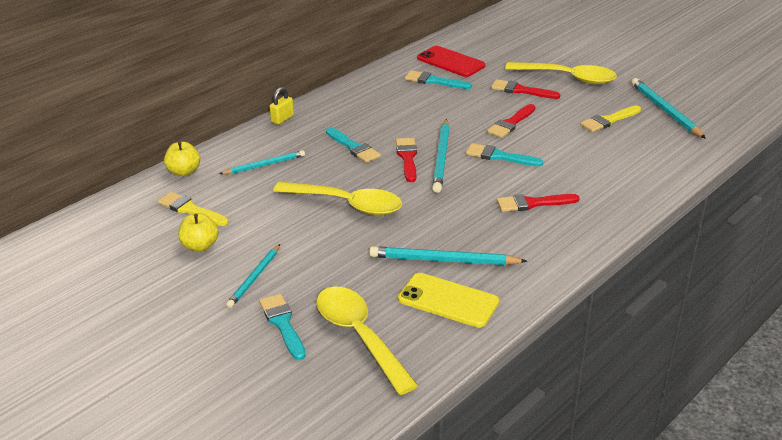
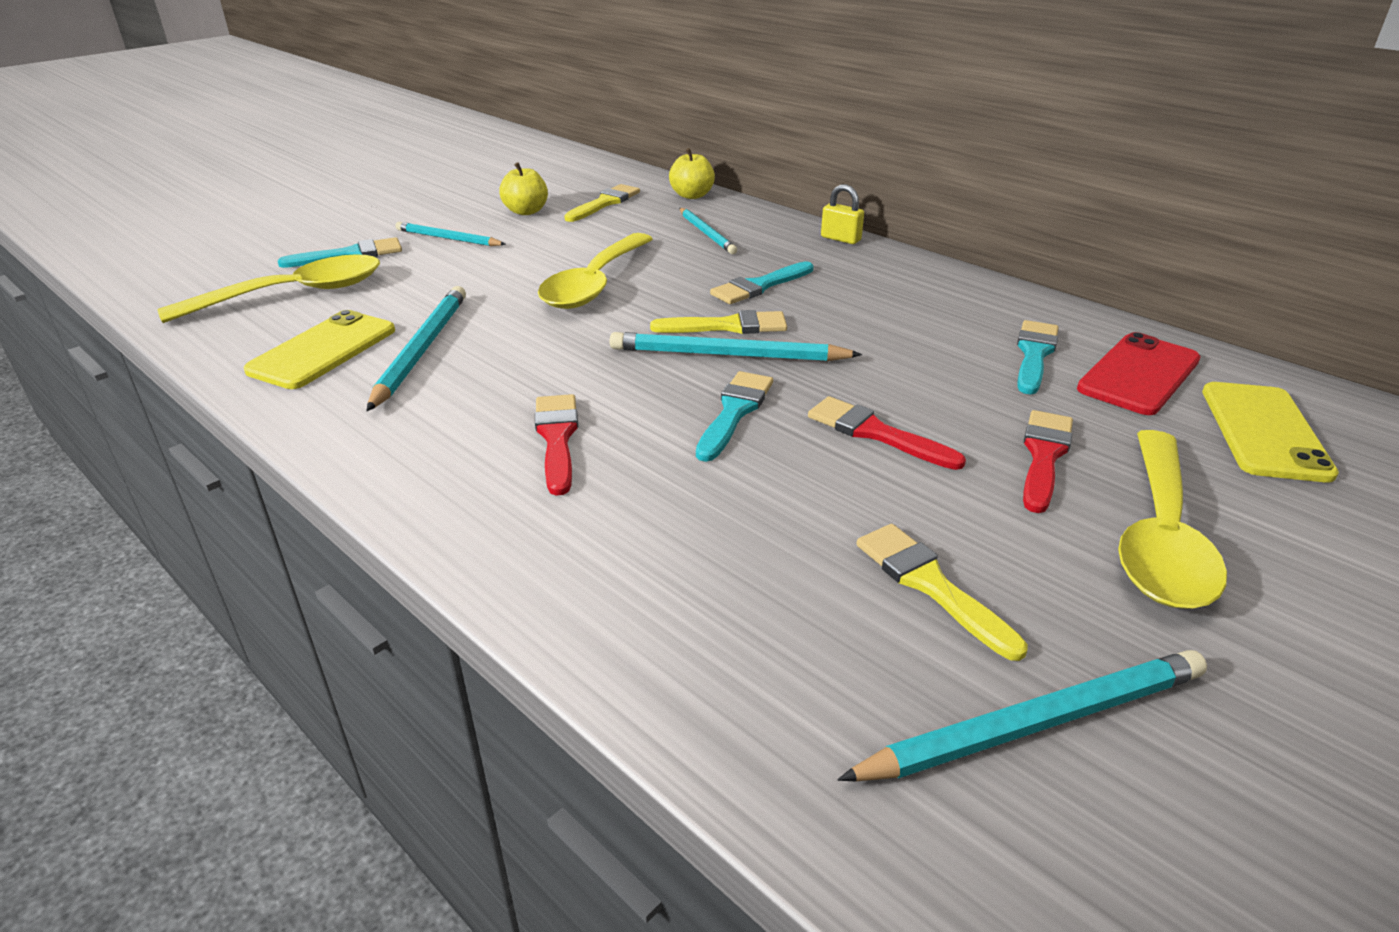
camera: 90 degrees right, 0 degrees up
(407, 158) = (727, 326): red brush -> yellow brush
(493, 48) = (1264, 431): none -> yellow phone

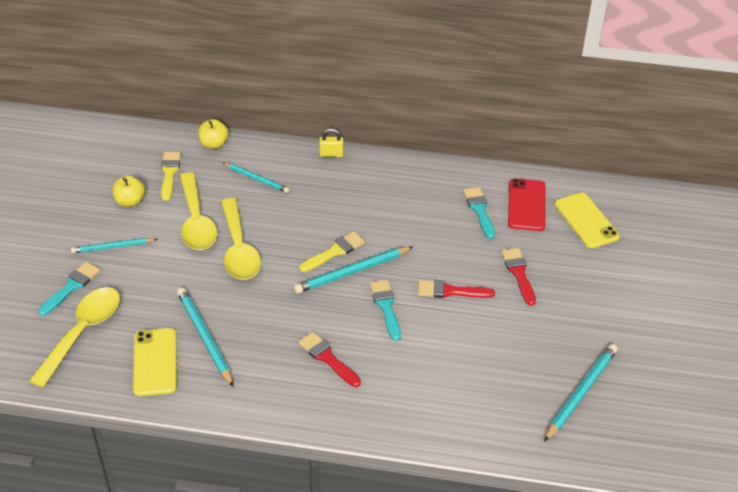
camera: 35 degrees left, 10 degrees up
(760, 286) = (324, 213): turquoise brush -> none
(931, 585) = (520, 357): yellow brush -> none
(1160, 537) = (577, 296): yellow spoon -> yellow spoon (196, 221)

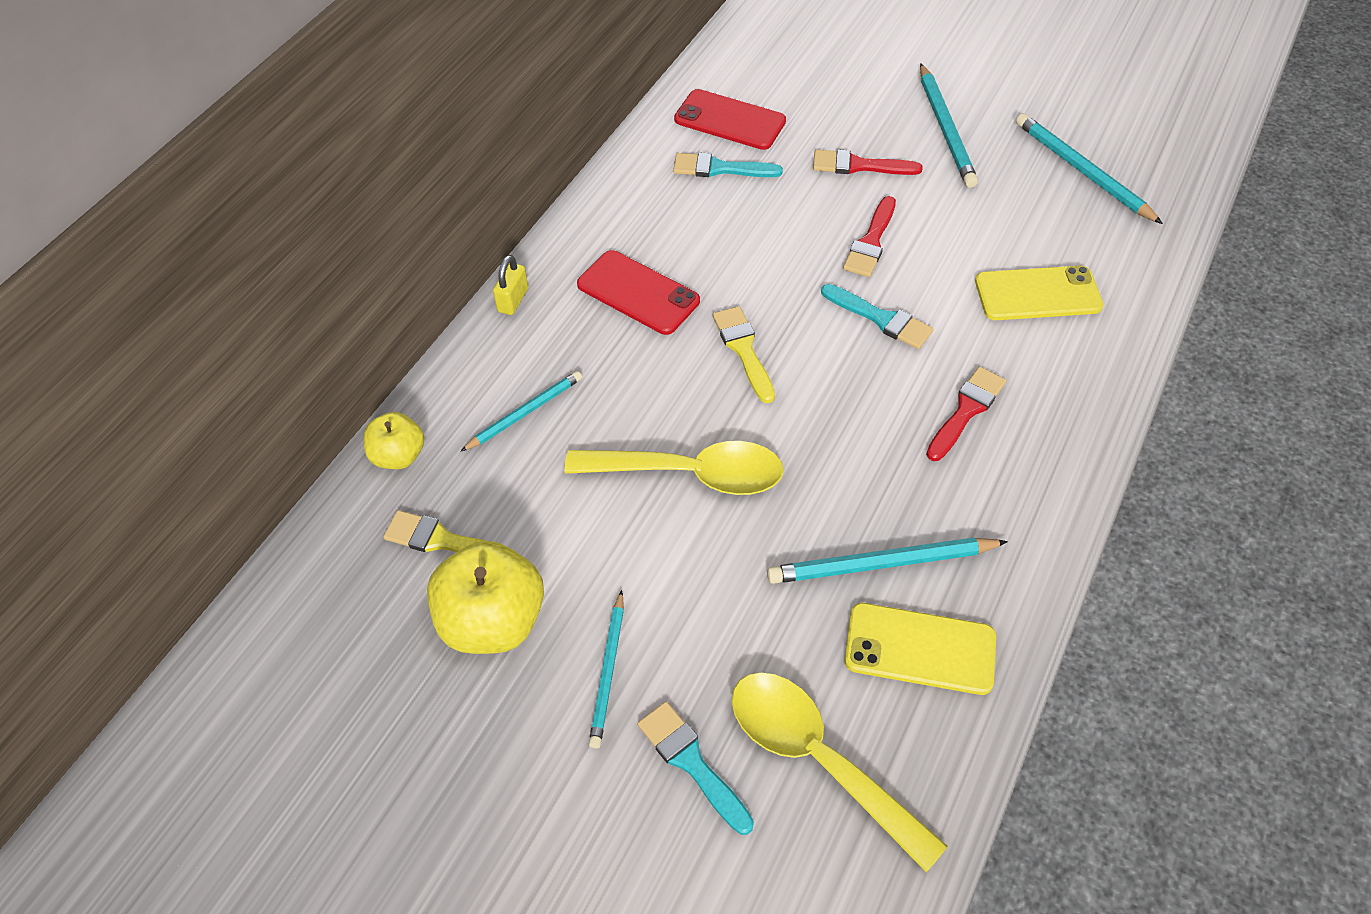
camera: 70 degrees left, 10 degrees up
(130, 201) = (492, 621): yellow apple -> yellow apple, size x1.74
(196, 221) = (594, 523): yellow spoon -> none
(328, 358) = (966, 411): red brush -> red brush turned 150 degrees clockwise
(352, 272) = (795, 339): turquoise pencil -> turquoise pencil (945, 129)
(359, 199) = (638, 293): none -> red phone
(386, 307) = (880, 318): turquoise brush -> turquoise brush turned 150 degrees counterclockwise
(586, 220) = (783, 76): yellow phone -> yellow phone (1037, 294)

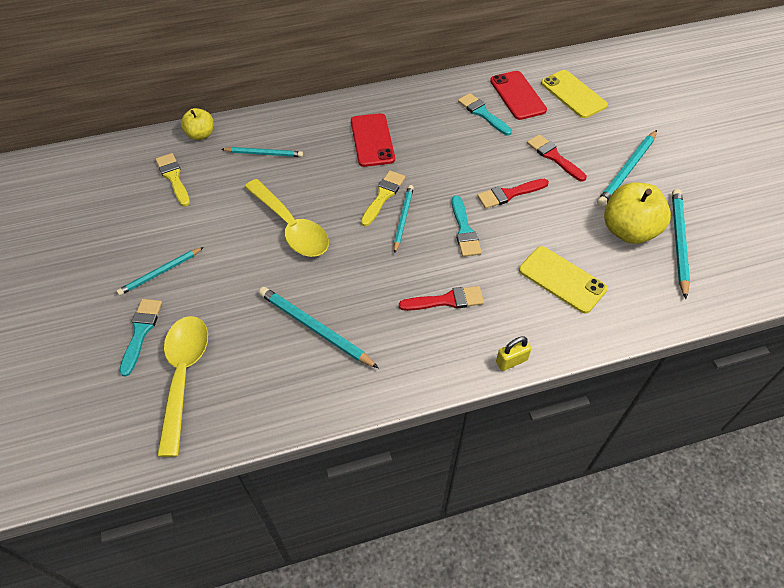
camera: 45 degrees right, 0 degrees up
(492, 621) = (150, 219): yellow apple -> yellow apple (628, 230)
(513, 300) = (319, 107): yellow padlock -> yellow padlock (511, 361)
(801, 358) = (403, 219): none -> turquoise pencil
(920, 649) = (281, 375): yellow phone -> yellow phone (573, 94)

